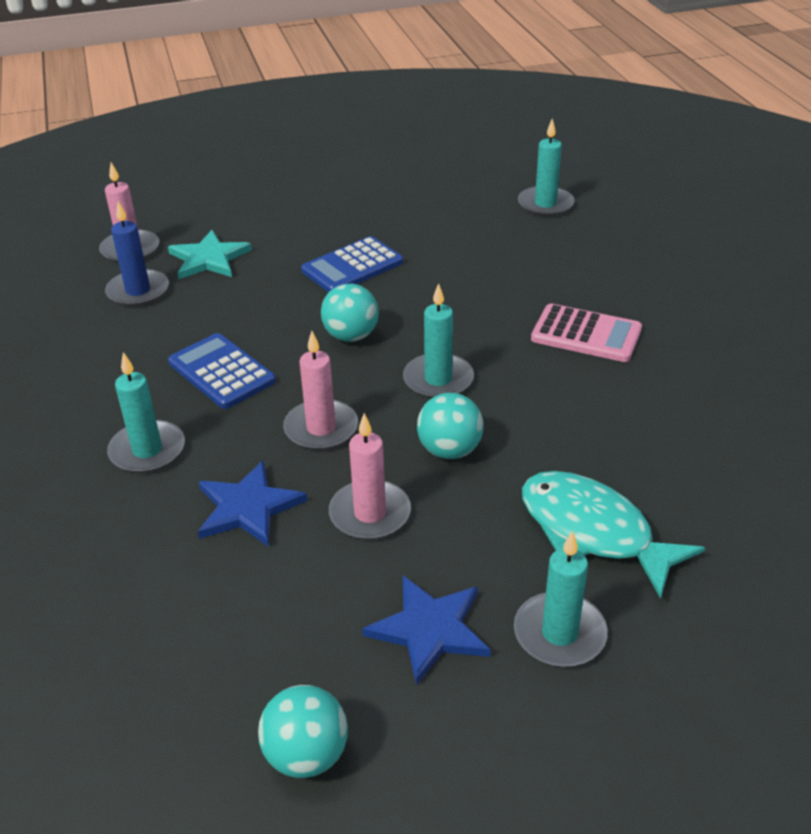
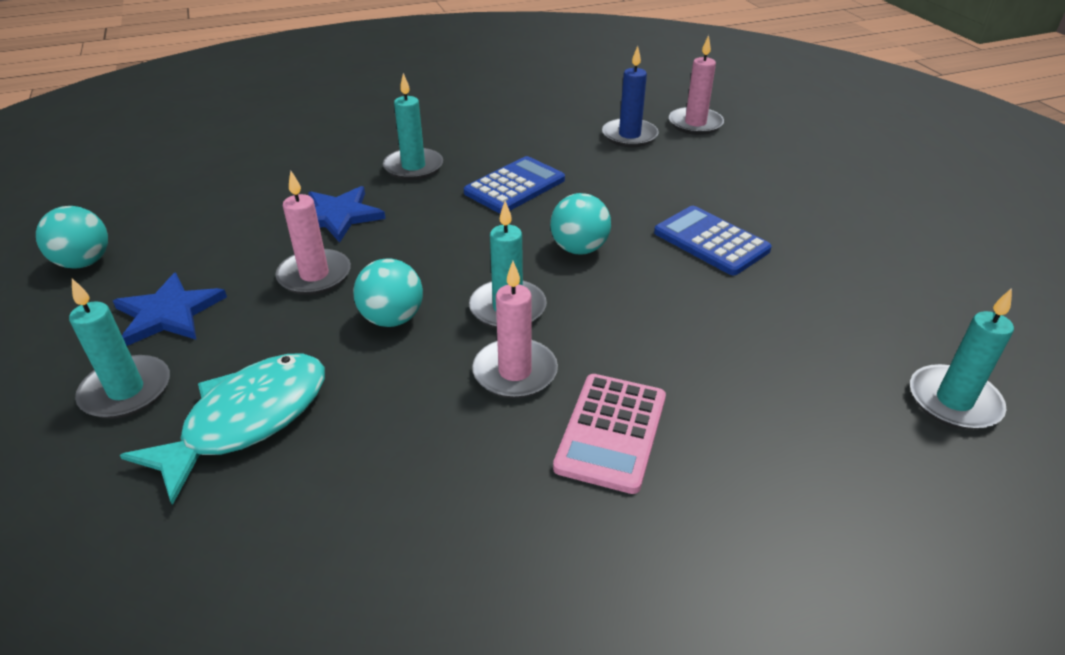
camera: 85 degrees right, 0 degrees up
(209, 259) = (694, 161): turquoise star -> none
(321, 428) = (433, 242): pink candle -> pink candle (515, 372)

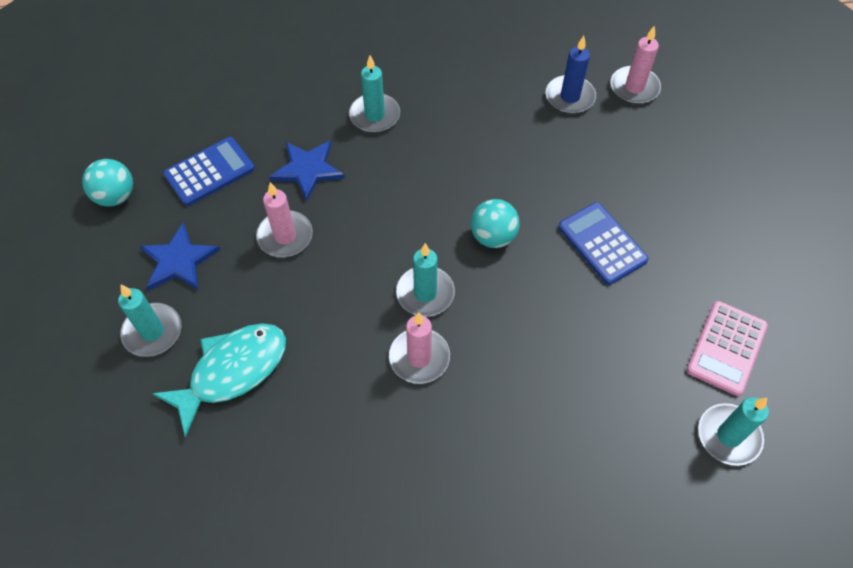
camera: 10 degrees right, 20 degrees up
(392, 319) = (338, 291): turquoise ball -> none
(514, 186) = (455, 152): blue calculator -> blue calculator (209, 172)
(611, 432) = (475, 422): pink calculator -> pink calculator (726, 348)

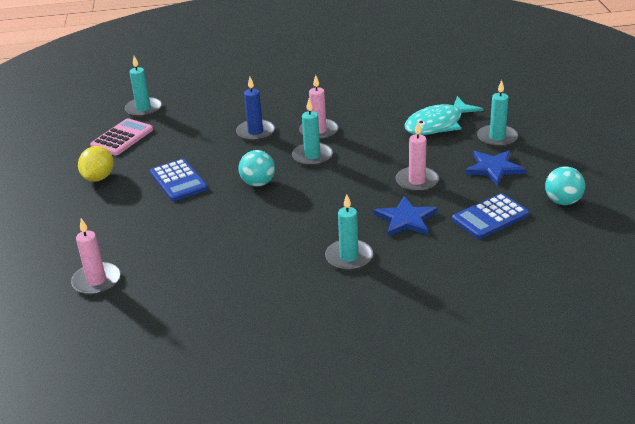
camera: 175 degrees left, 25 degrees down
(570, 97) = (162, 273): blue candle -> blue candle (255, 132)
(715, 252) = (98, 178): none -> yellow lemon

